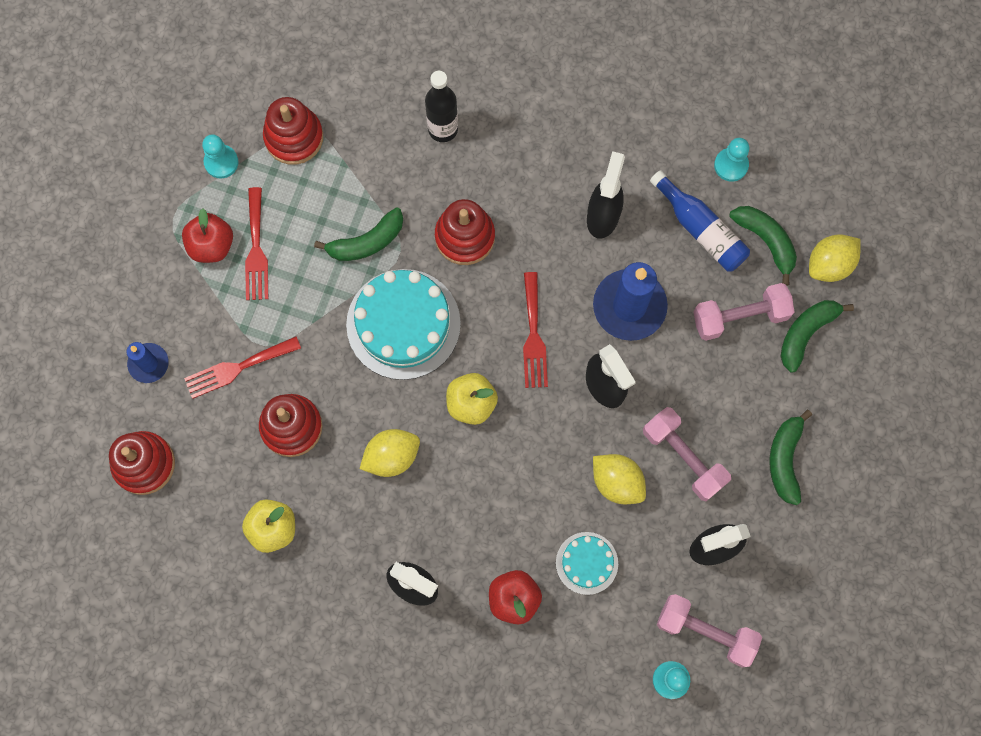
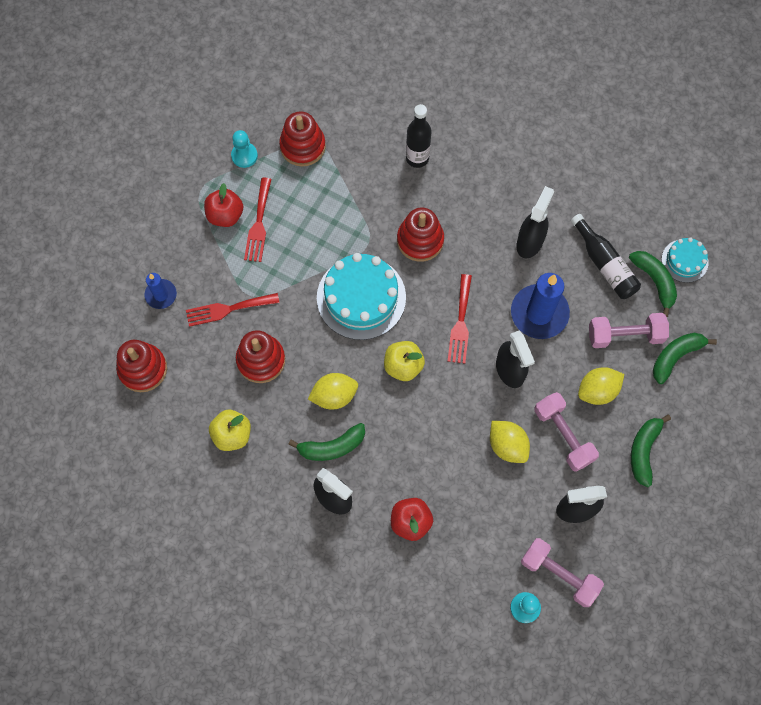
camera: 10 degrees right, 5 degrees down
(366, 242) = (344, 232): green banana -> green banana (332, 447)
(587, 563) = (473, 504): turquoise cake -> turquoise cake (684, 260)
(701, 229) = (604, 264): blue bottle -> black bottle
(731, 165) = (636, 220): turquoise pawn -> none
(829, 264) = (702, 307): yellow lemon -> yellow lemon (597, 391)

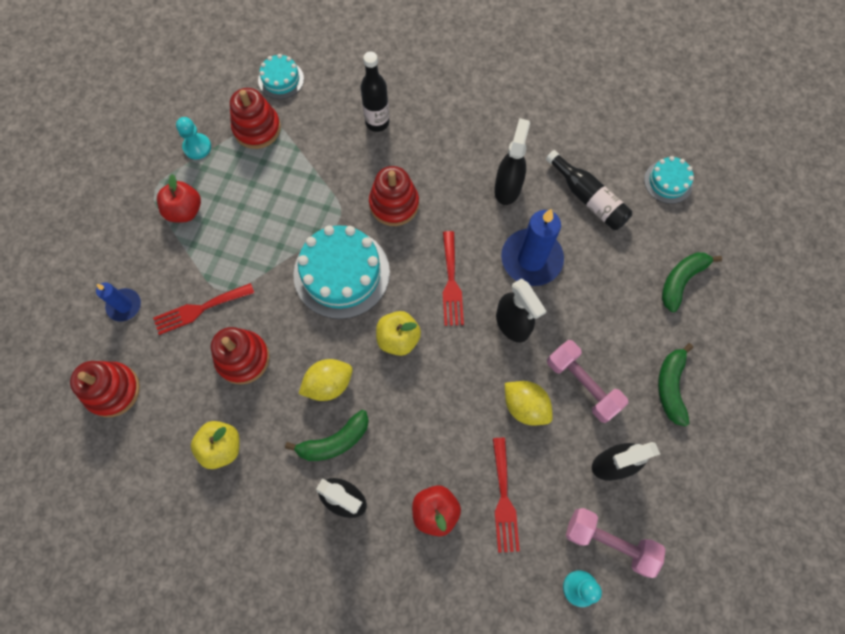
camera: 10 degrees left, 0 degrees up
(258, 224) = (221, 214): red fork -> red fork (504, 500)
(332, 101) = (281, 79): none -> turquoise cake
(597, 391) = (608, 330): yellow lemon -> none
(625, 335) = (624, 267): pink dumbbell -> none
(654, 281) = (642, 207): green banana -> none

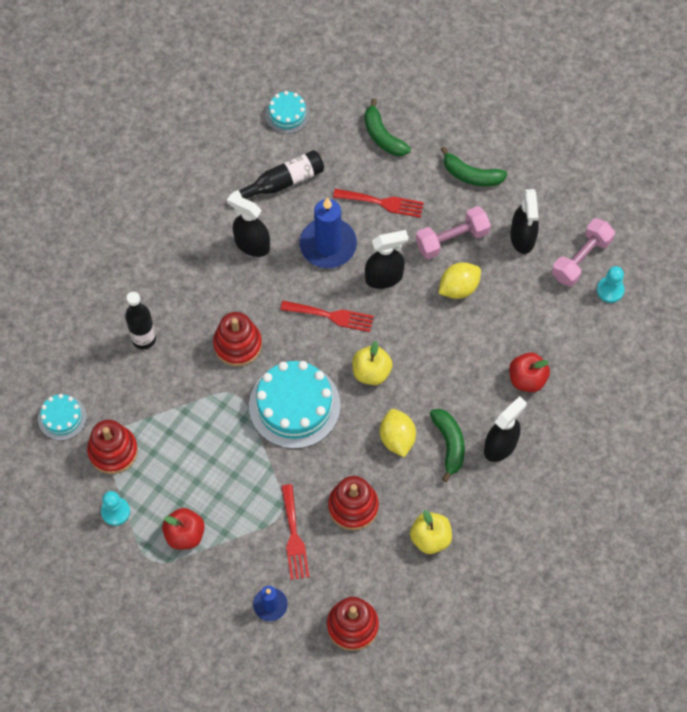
camera: 75 degrees left, 5 degrees down
(504, 500) = (530, 325): red fork -> red fork (382, 203)

